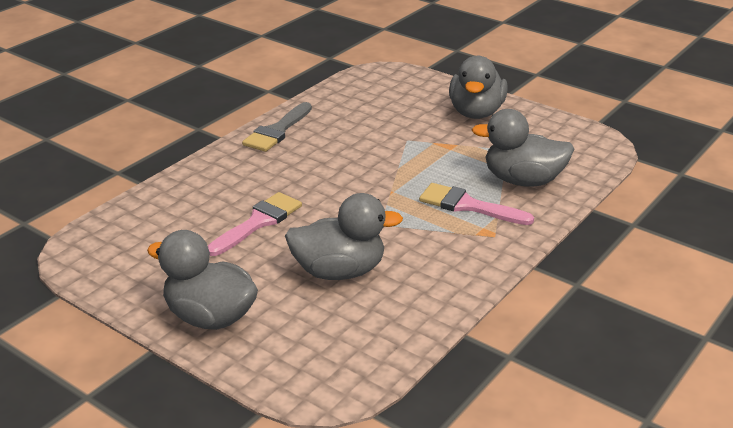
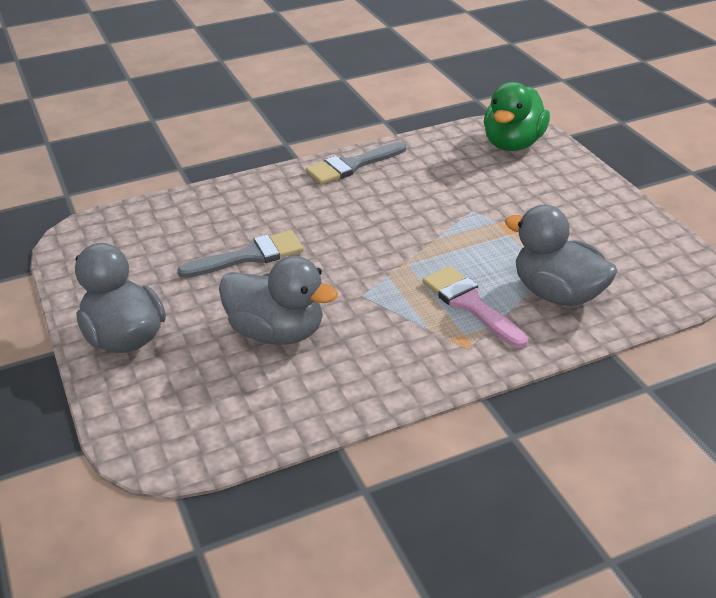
camera: 30 degrees right, 5 degrees up
(258, 222) = (250, 256): pink brush -> grey brush
(392, 84) = (513, 144): none -> green duck
(476, 112) = (575, 200): grey duck -> none

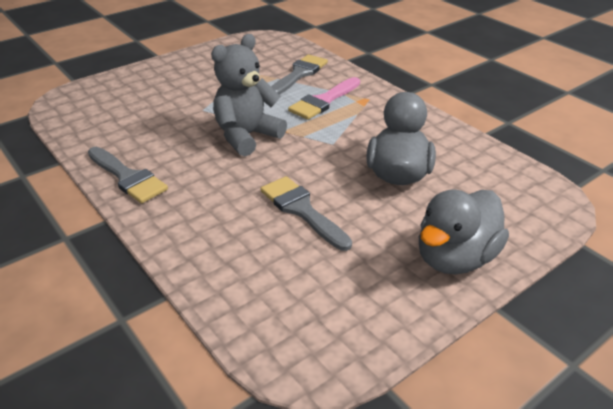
camera: 105 degrees left, 0 degrees up
(400, 235) = (247, 136): none -> grey teddy bear
(513, 144) = (92, 100): green duck -> none
(557, 294) = (299, 74): grey duck -> grey brush

